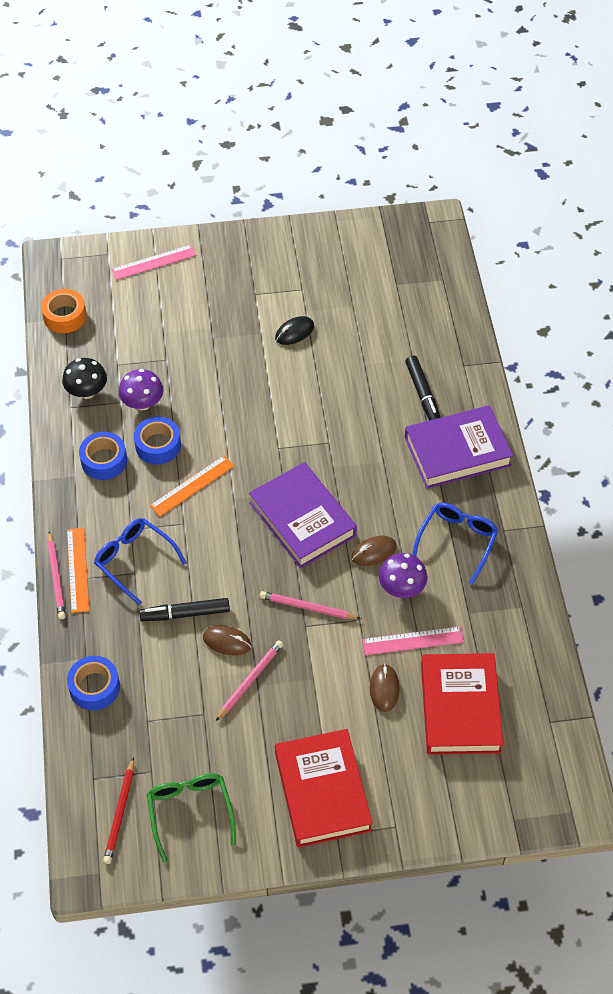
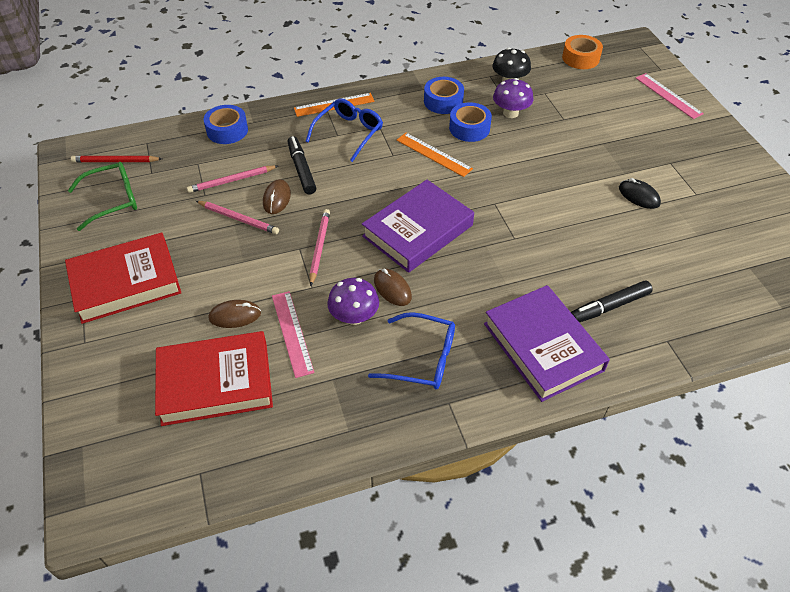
camera: 80 degrees right, 5 degrees down
(56, 577) = (325, 95): pink pencil -> pink pencil (232, 180)

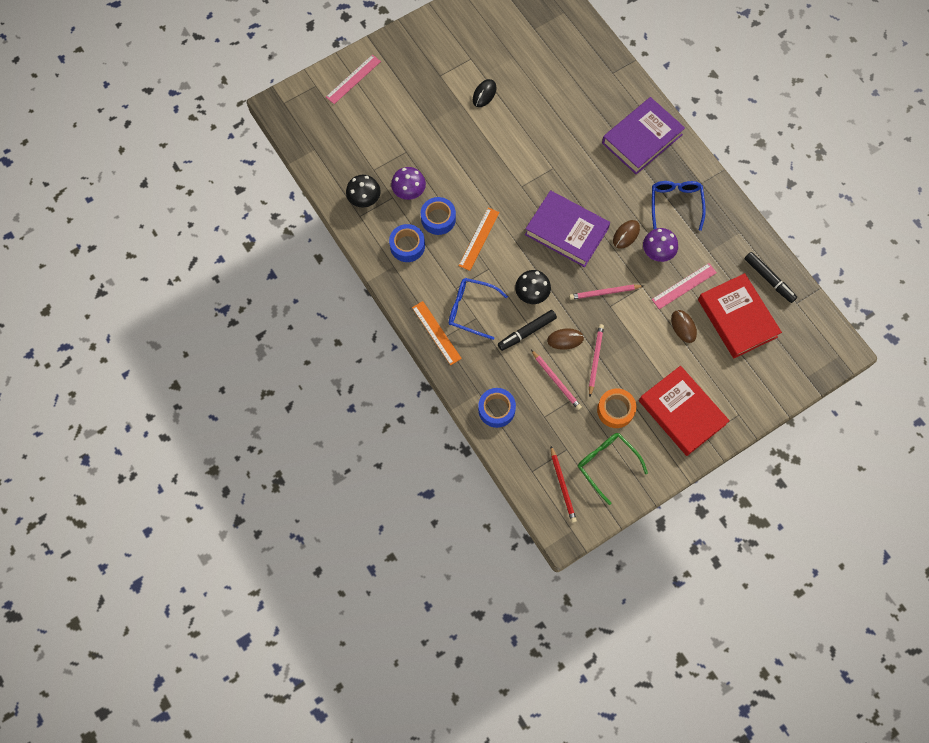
camera: 105 degrees left, 20 degrees up
(347, 183) = (532, 294): none -> black mushroom
(580, 58) = (314, 147): orange tape -> orange tape (615, 410)
(609, 307) = (596, 105): black marker -> black marker (769, 279)

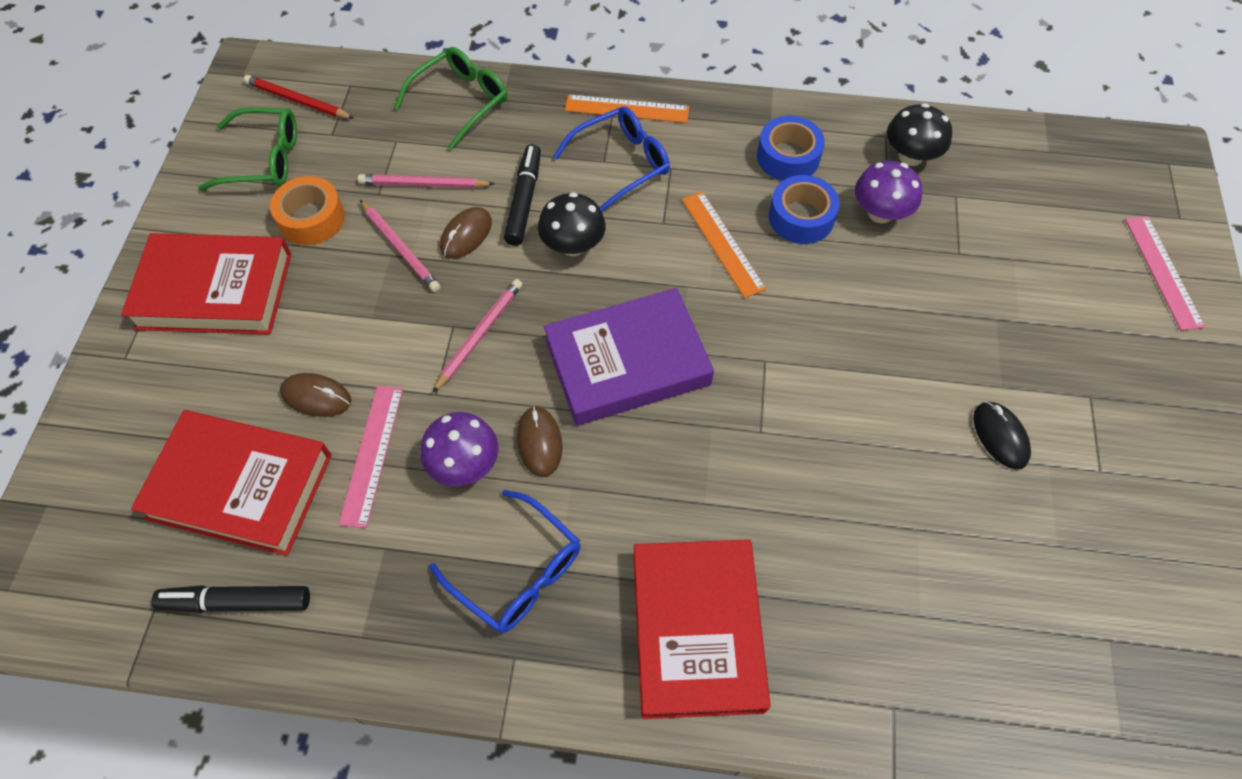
camera: 130 degrees right, 10 degrees down
(496, 409) = (461, 102): blue tape -> green glasses
(641, 139) = (697, 630): purple book -> red book

